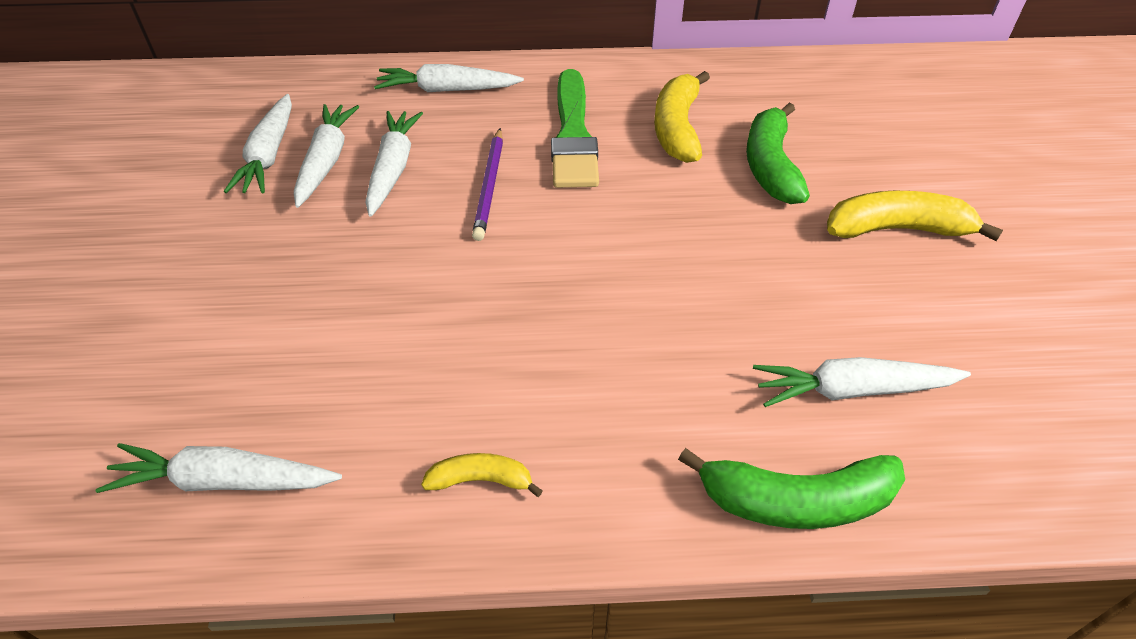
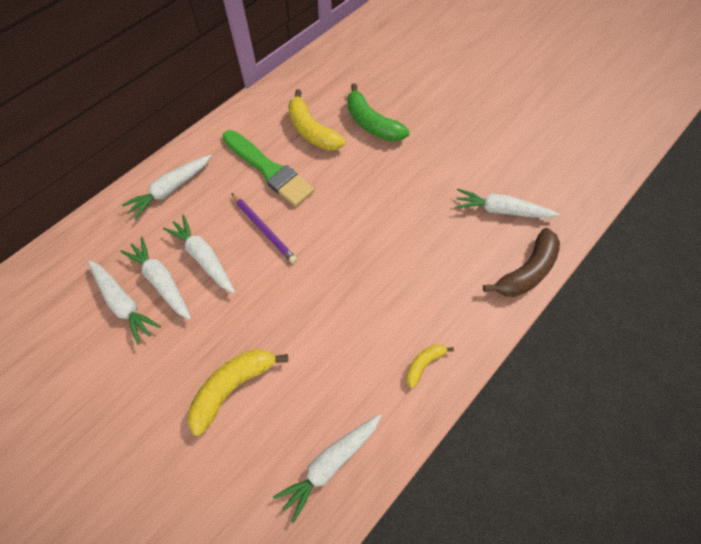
camera: 45 degrees left, 15 degrees up
(795, 500) = (526, 271): green banana -> brown banana
(852, 390) = (501, 210): white carrot -> white carrot turned 60 degrees clockwise
(897, 229) = (448, 121): yellow banana -> yellow banana (233, 387)

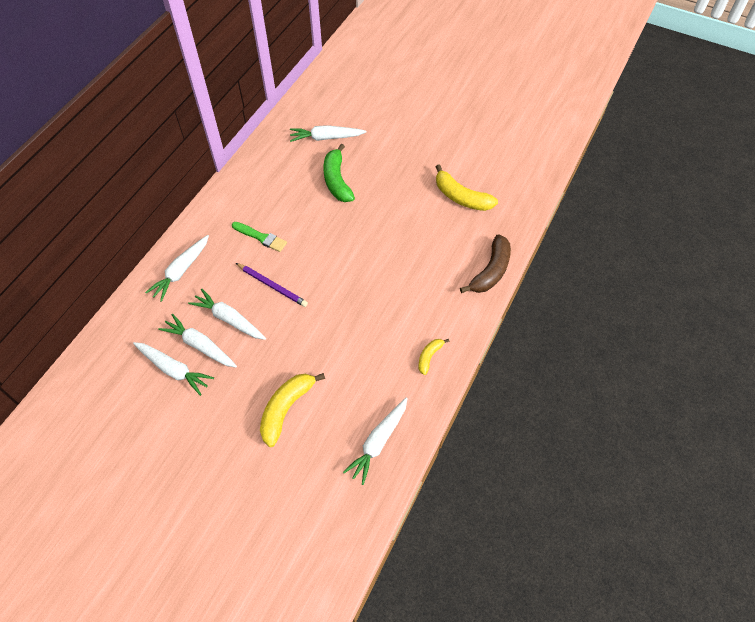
camera: 15 degrees left, 5 degrees down
(269, 170) = (261, 237): green brush -> green brush, size x0.59
(312, 131) = (287, 197): yellow banana -> yellow banana (461, 197)
(372, 123) = (337, 180): green banana -> green banana turned 45 degrees clockwise
(501, 210) = (461, 229): white carrot -> white carrot (326, 138)

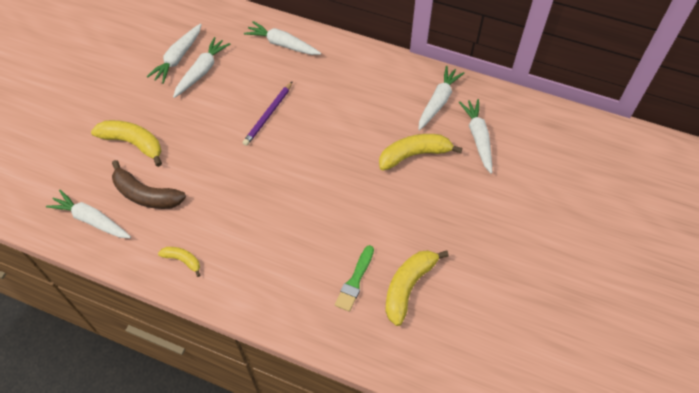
camera: 85 degrees right, 0 degrees up
(229, 319) = (229, 87): white carrot -> white carrot (438, 102)
(261, 237) = (327, 98): green brush -> green brush (355, 281)
(337, 180) = (414, 155): green banana -> yellow banana
(490, 271) = (296, 322): brown banana -> brown banana (146, 195)

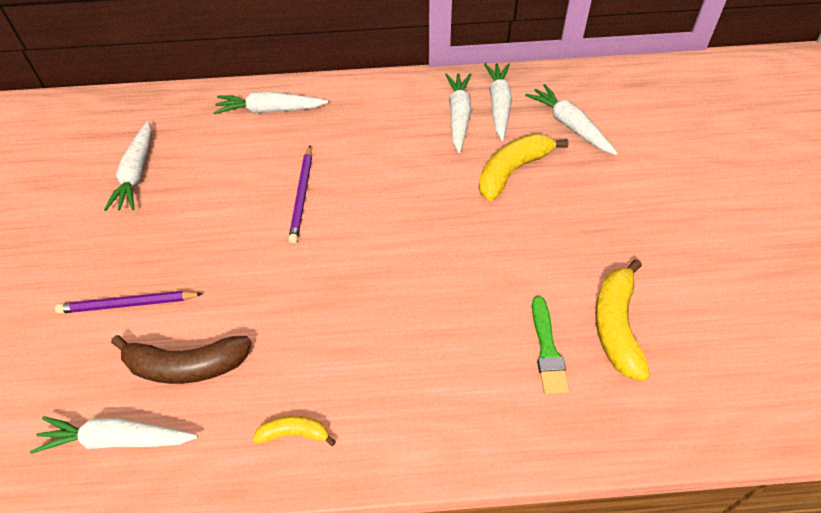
camera: 25 degrees left, 5 degrees down
(133, 143) = (128, 304): yellow banana -> purple pencil
(202, 71) = (179, 178): white carrot -> white carrot (458, 116)

